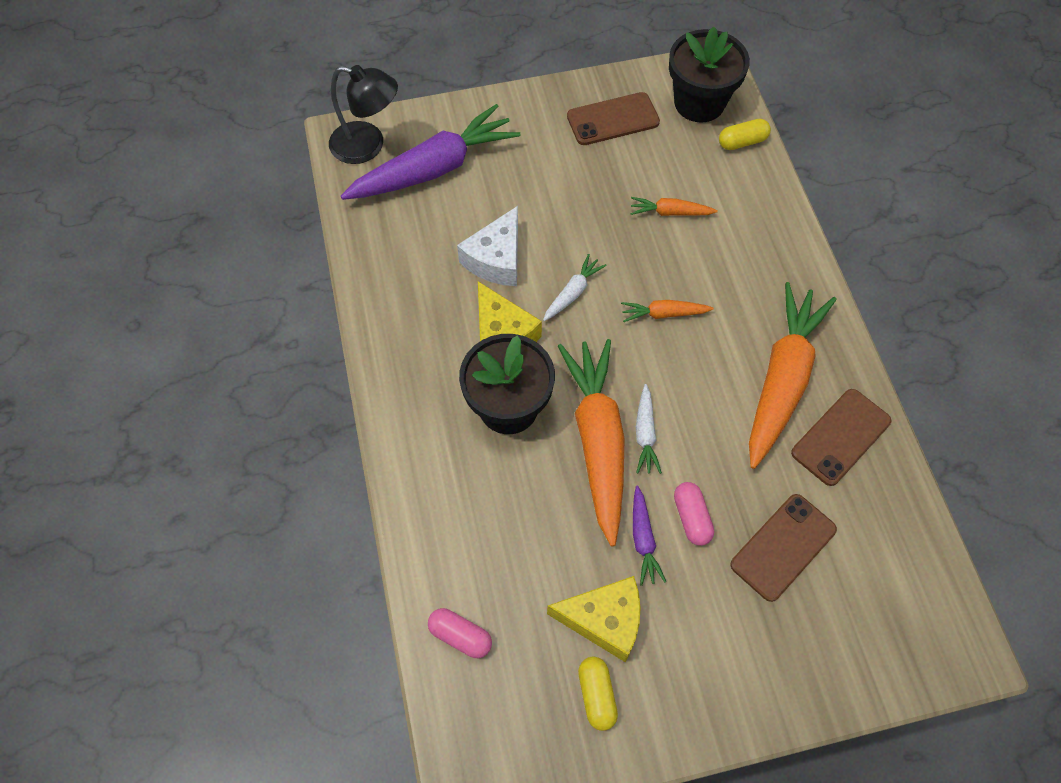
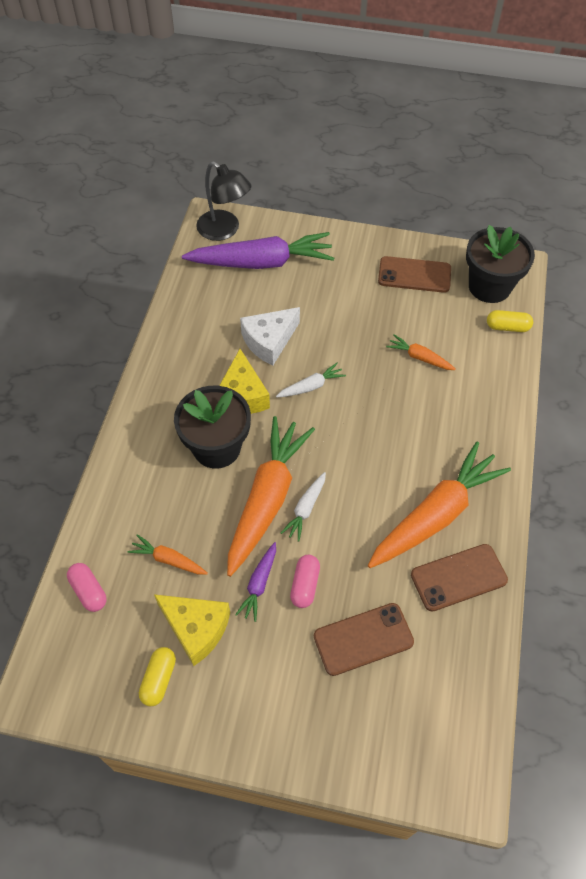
camera: 25 degrees right, 5 degrees down
(663, 314) = (371, 428): orange carrot -> orange carrot (168, 559)

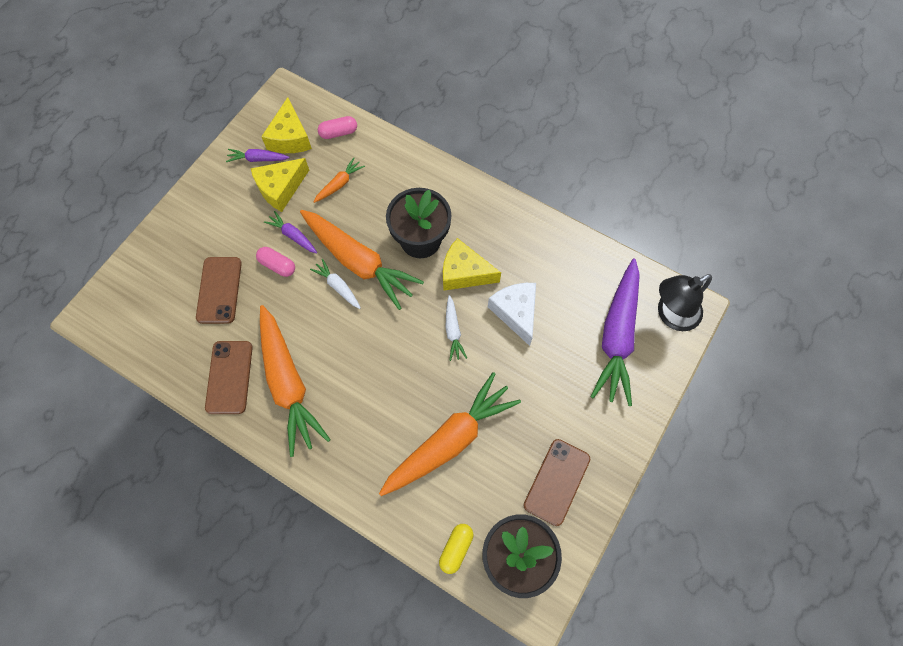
camera: 110 degrees right, 10 degrees up
(112, 651) = (290, 137): none -> yellow cheese
(159, 679) = (258, 159): yellow capsule -> purple carrot
(419, 357) = (450, 440): orange carrot -> orange carrot, size x2.23

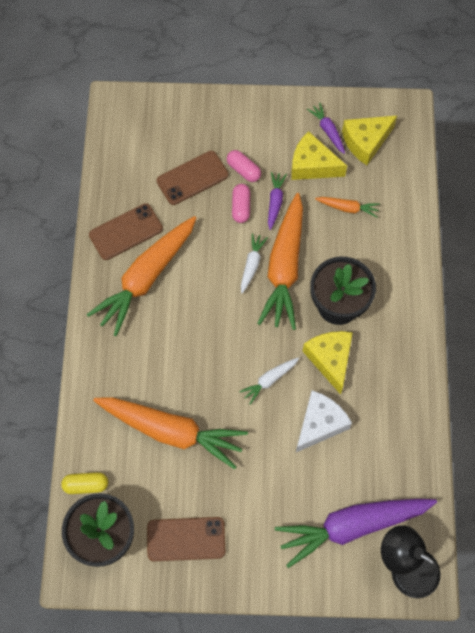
camera: 60 degrees right, 0 degrees up
(338, 133) = (398, 177): pink capsule -> pink capsule (243, 170)

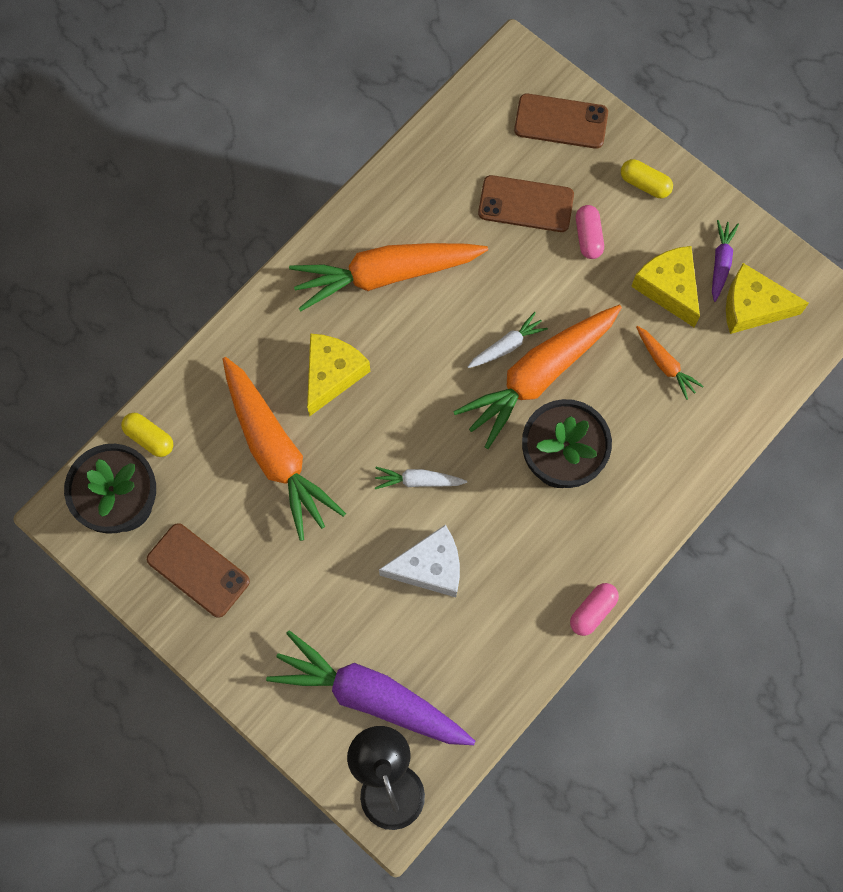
camera: 40 degrees right, 5 degrees up
(126, 232) = (406, 210): brown phone -> brown phone (561, 122)
(241, 207) = (550, 275): pink capsule -> pink capsule (592, 611)
(249, 119) = (644, 184): none -> yellow capsule
(275, 202) = (591, 297): purple carrot -> none
(330, 359) = (500, 510): yellow cheese -> yellow cheese (332, 374)

